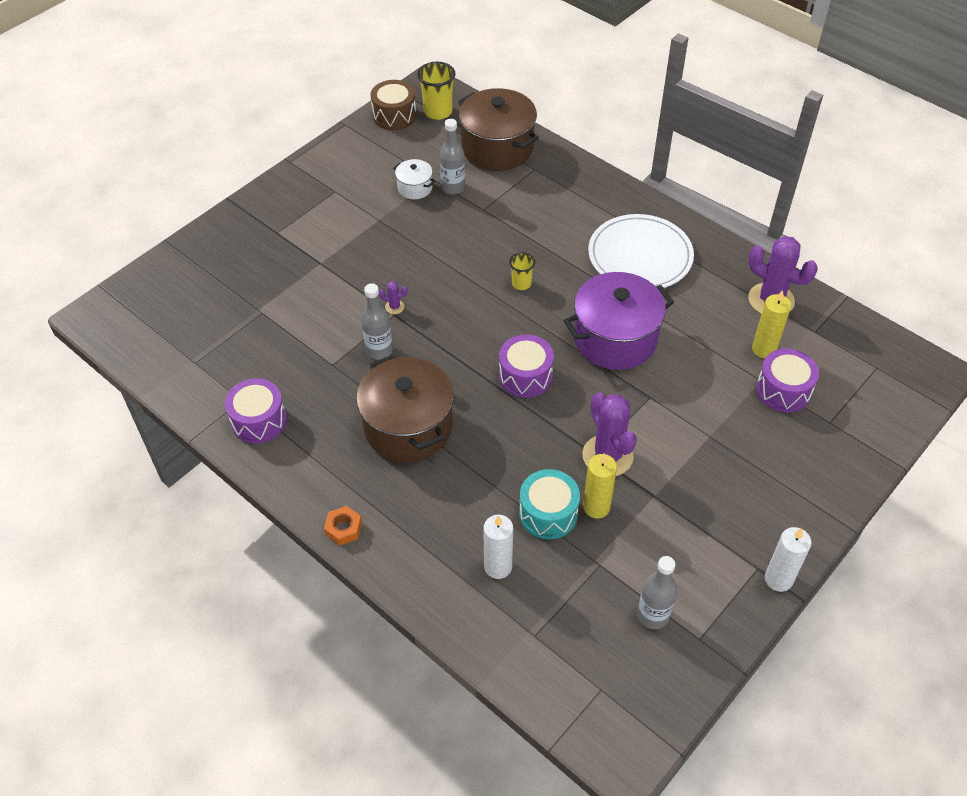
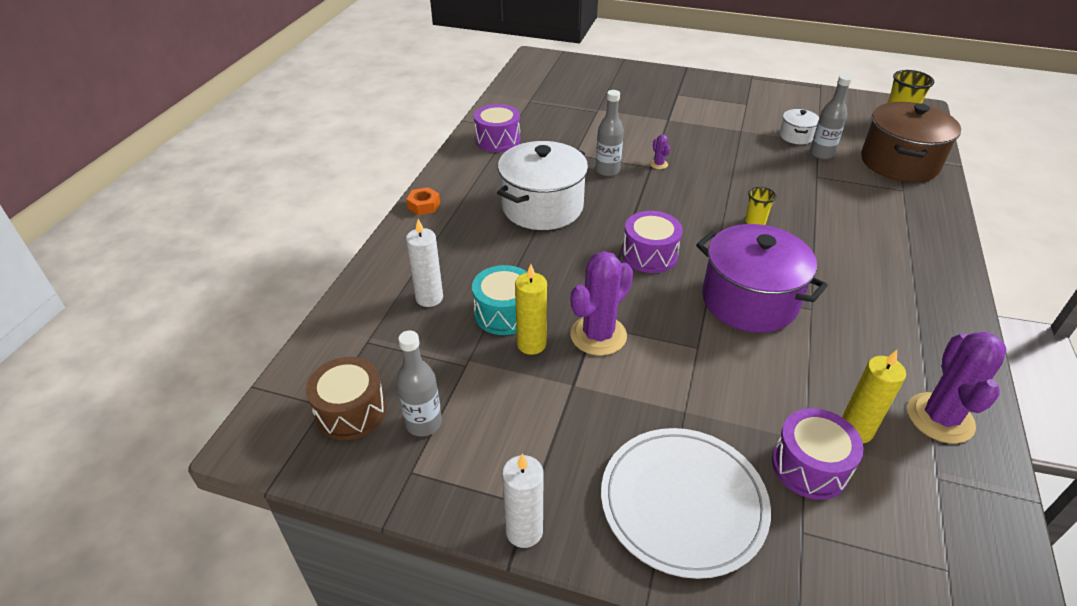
camera: 65 degrees right, 10 degrees down
(394, 115) = (861, 104): brown drum -> brown drum (351, 411)
(408, 427) = (542, 207): brown pot -> white pot
(640, 256) = (878, 289): white plate -> white plate (683, 503)

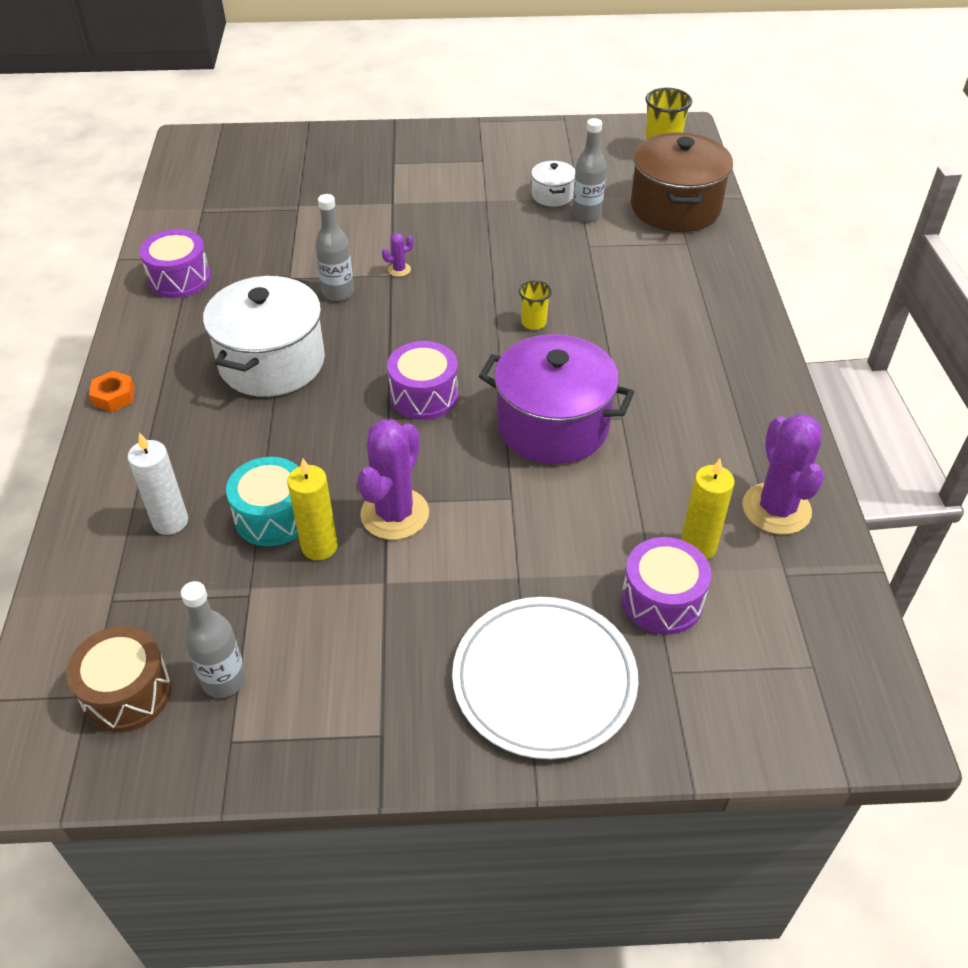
camera: 20 degrees left, 5 degrees up
(524, 531) = (385, 765): white candle -> none
(658, 164) = (399, 270): purple cactus -> purple cactus turned 75 degrees counterclockwise

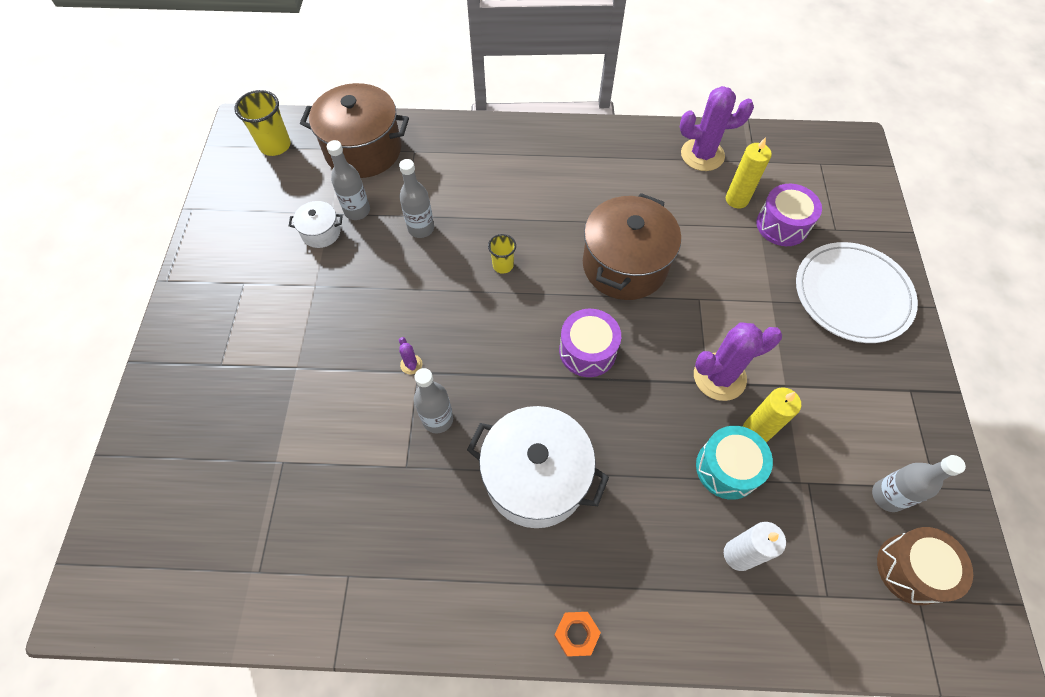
camera: 85 degrees left, 15 degrees up
(179, 279) = (387, 585): purple drum -> none
(395, 514) = (719, 377): purple cactus -> purple cactus turned 45 degrees counterclockwise
(553, 425) = (624, 265): purple pot -> brown pot
(573, 259) = (421, 228): none -> grey bottle

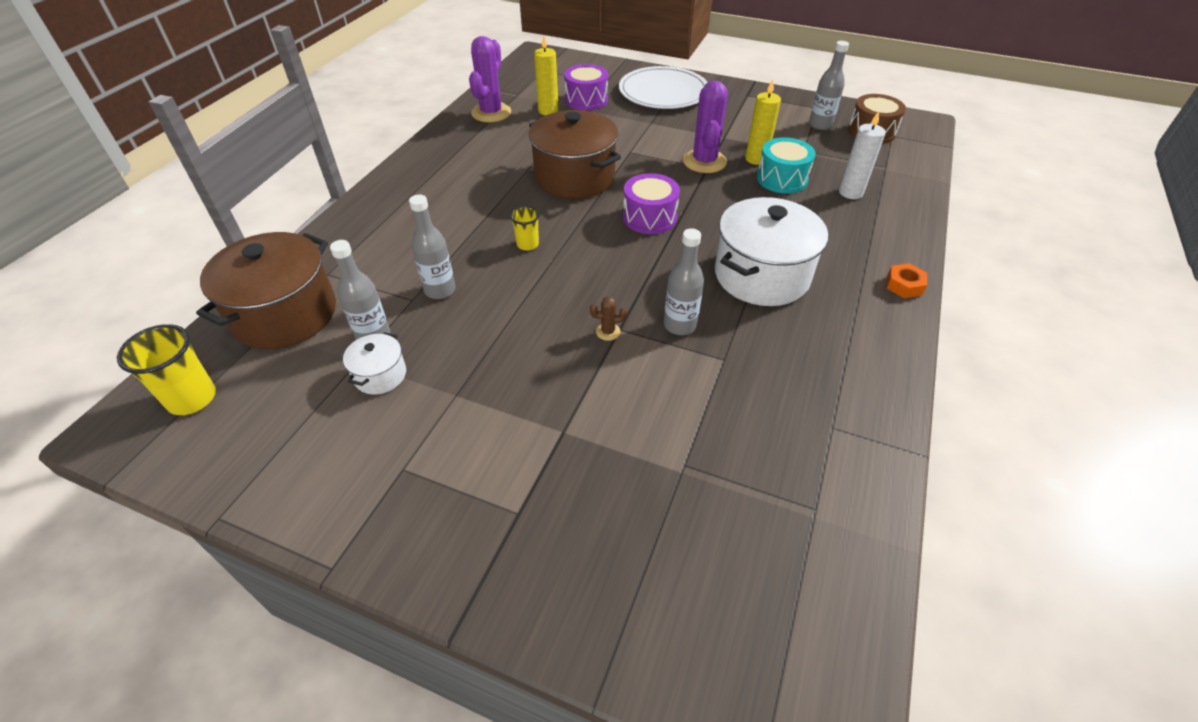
camera: 70 degrees left, 15 degrees down
(411, 364) = (608, 332): purple cactus -> brown cactus

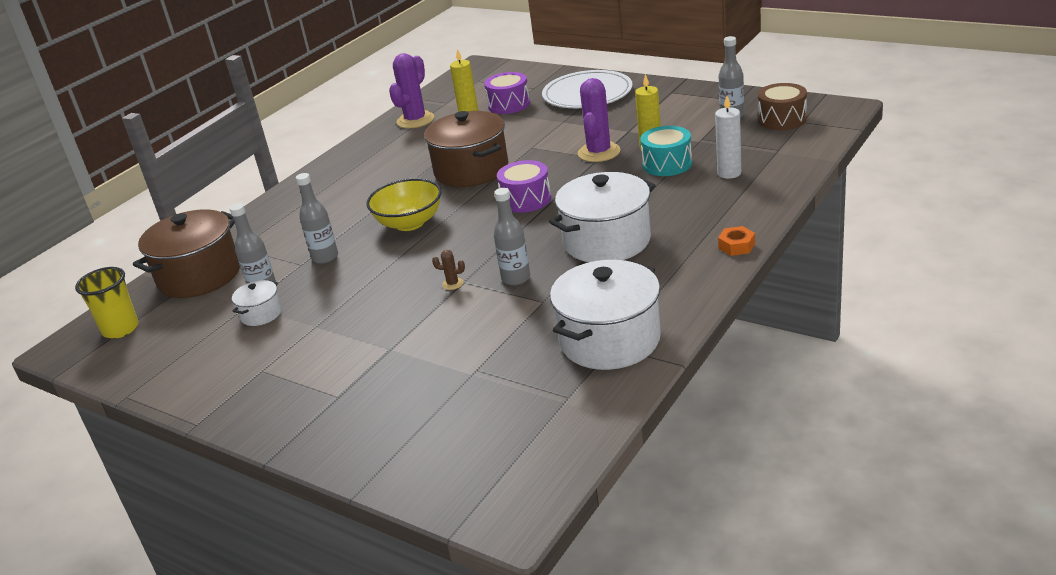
camera: 15 degrees right, 15 degrees down
(527, 244) = (409, 223): yellow cup -> yellow bowl
(826, 418) = (610, 340): none -> white pot

